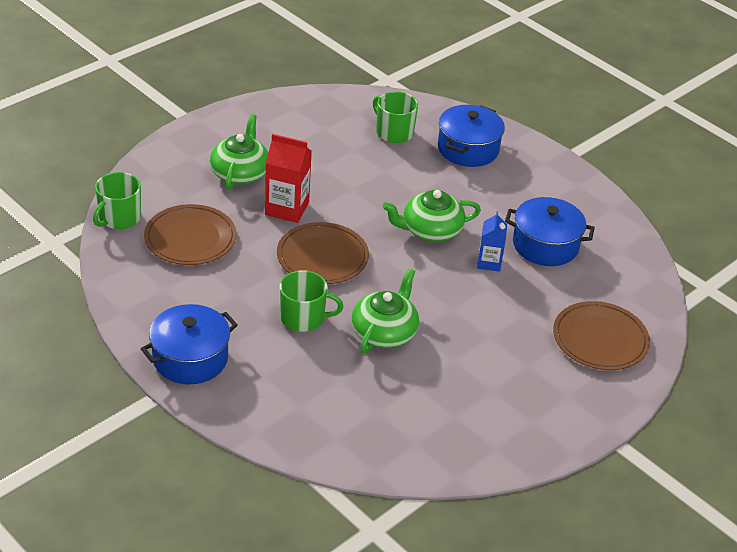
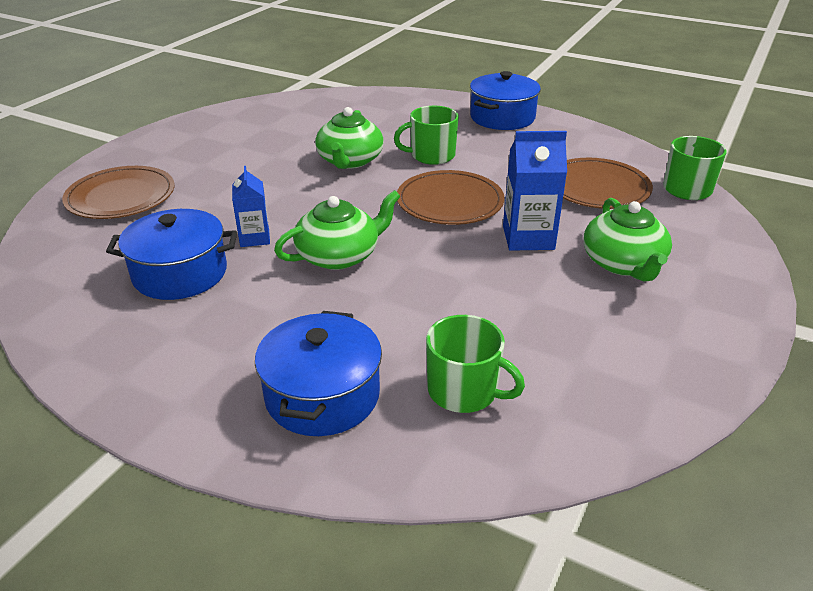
camera: 165 degrees right, 5 degrees down
(287, 208) = (528, 238): red carton -> blue carton

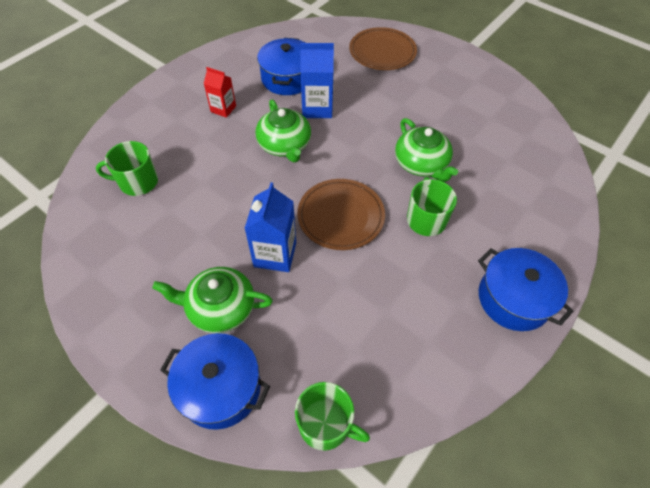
camera: 100 degrees right, 20 degrees up
(254, 238) = (317, 108): blue carton -> blue carton, size x1.57
(263, 329) = (223, 109): none -> red carton
(322, 395) = (163, 128): blue pot -> blue pot (220, 388)
(350, 161) = (421, 164): green teapot -> green teapot turned 135 degrees counterclockwise
(464, 391) = (138, 182): green mug -> green mug turned 45 degrees clockwise
(597, 188) = (343, 335): brown plate -> none

